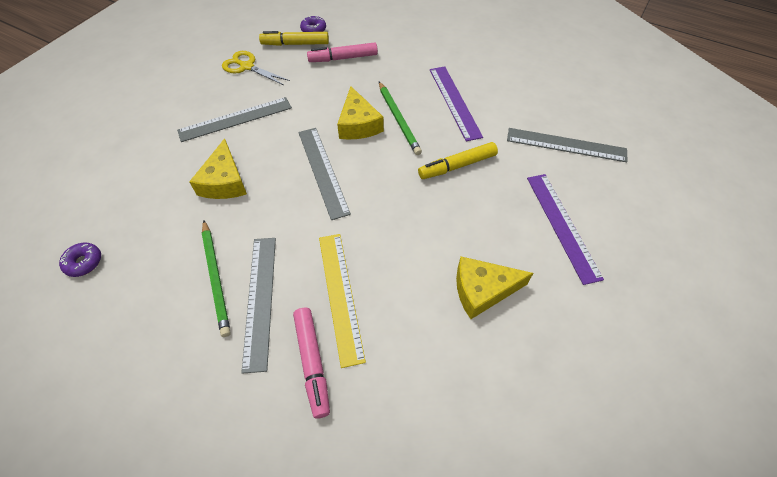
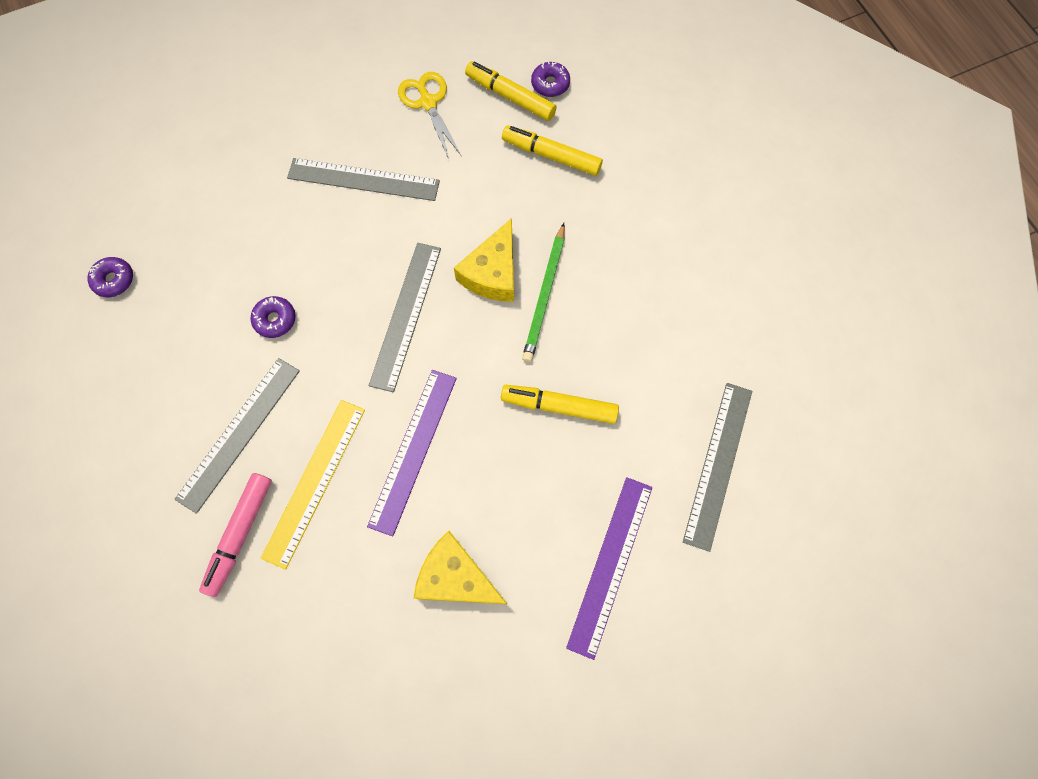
camera: 35 degrees right, 15 degrees up
(216, 278) = (216, 380): green pencil -> none
(224, 181) = (297, 263): yellow cheese -> none
(233, 219) = (275, 320): none -> purple donut
(343, 58) = (551, 156): pink marker -> yellow marker
(454, 102) = (635, 311): purple ruler -> purple ruler (413, 450)
(566, 145) = (718, 464): grey ruler -> grey ruler turned 60 degrees clockwise

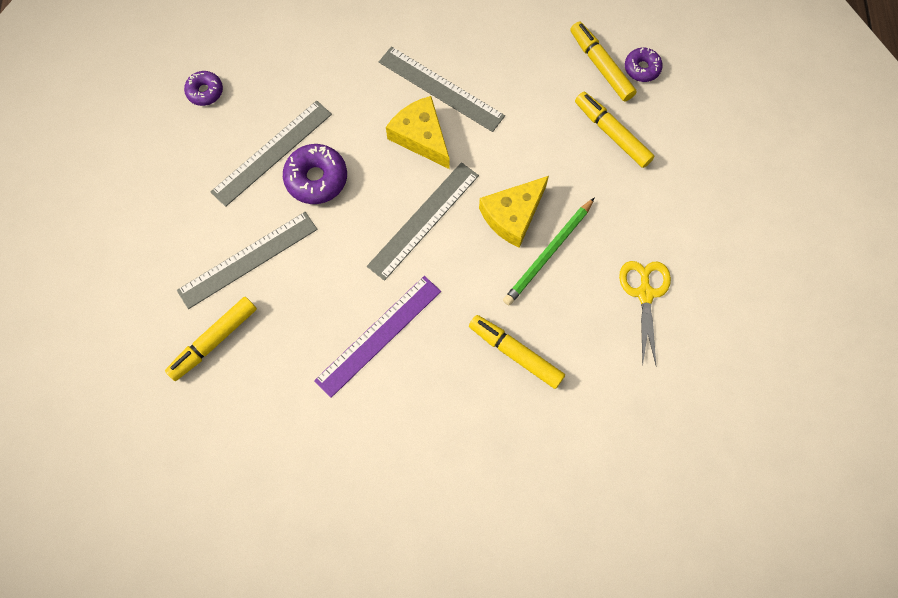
camera: 25 degrees right, 0 degrees up
(240, 534) = (214, 341): pink marker -> yellow marker
(275, 320) = (316, 178): purple donut -> purple donut, size x1.63
(314, 481) = (289, 325): yellow ruler -> none
(428, 103) = (526, 43): yellow scissors -> yellow scissors (645, 293)
(456, 577) = (366, 454): yellow cheese -> yellow cheese (421, 137)
(610, 565) = (495, 503): purple ruler -> none
(718, 464) = (628, 464): grey ruler -> grey ruler (272, 153)

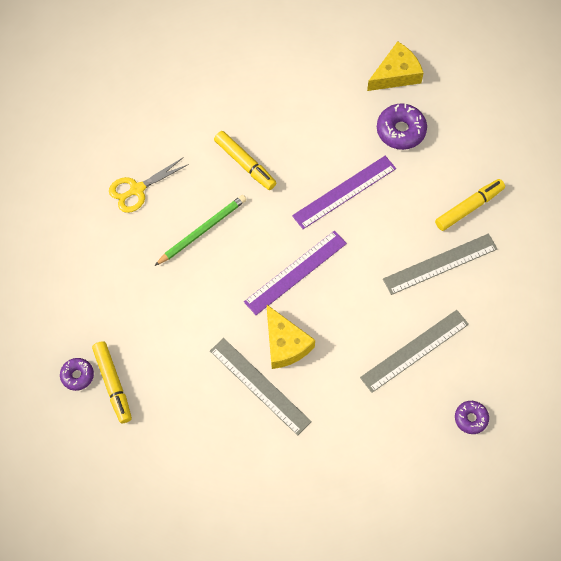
camera: 170 degrees left, 5 degrees down
(316, 178) = (379, 321): purple donut -> purple donut (401, 131)
(423, 220) = (295, 272): grey ruler -> purple ruler
(513, 215) = (223, 265): yellow cheese -> yellow cheese (396, 74)
(612, 133) = (122, 320): yellow marker -> none
(645, 293) = (137, 189): yellow scissors -> yellow scissors turned 45 degrees clockwise

